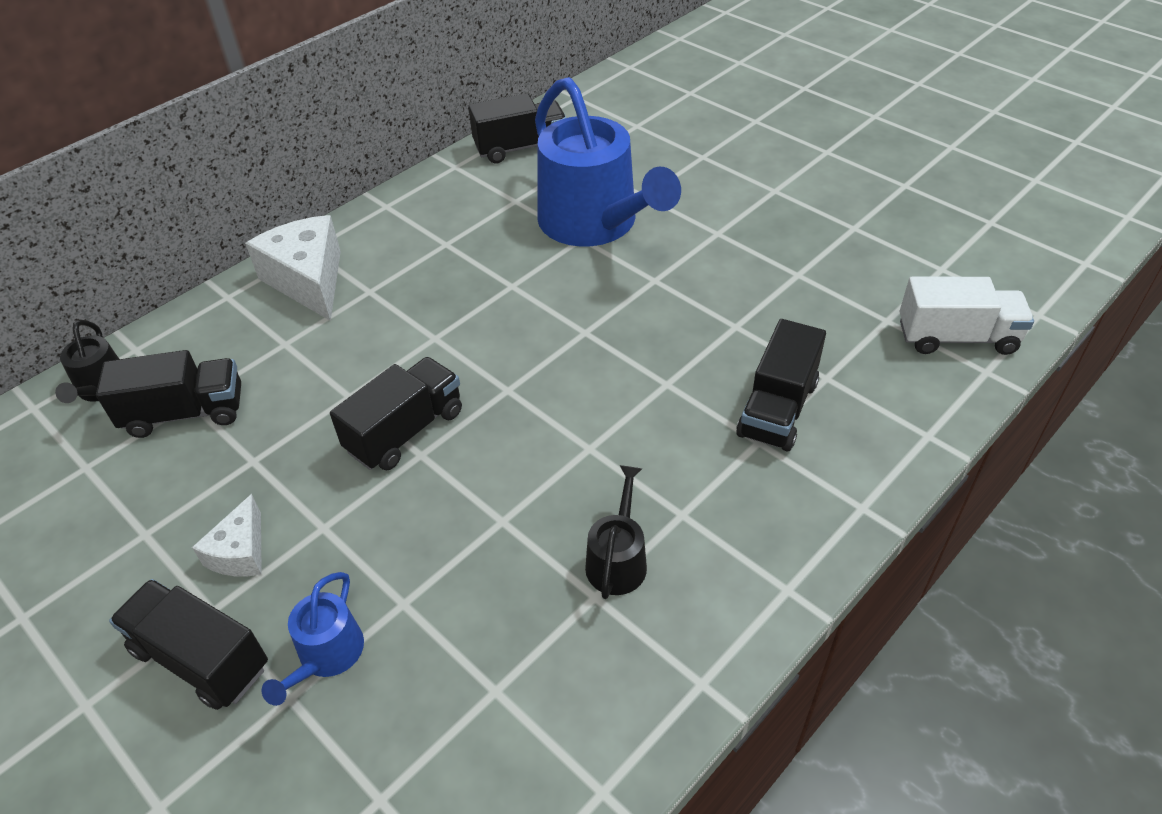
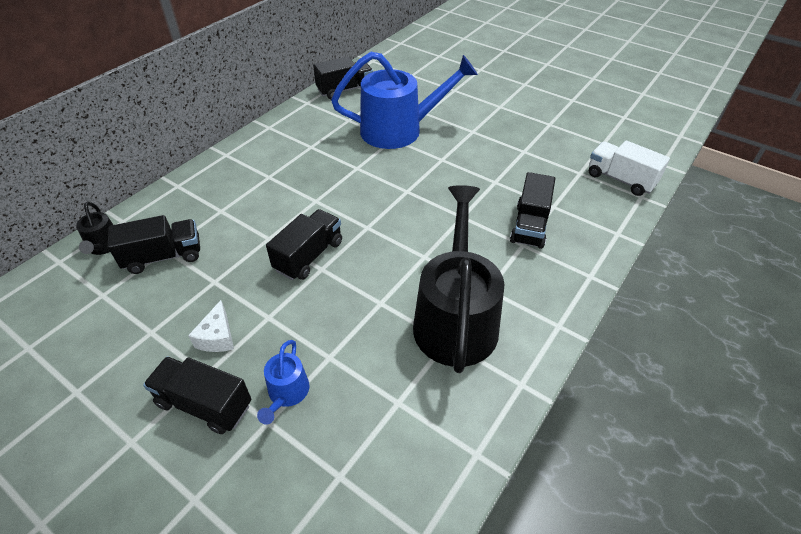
camera: 10 degrees left, 0 degrees up
(308, 280) = (228, 173): white cheese -> none
(594, 223) = (399, 130): blue watering can -> blue watering can turned 60 degrees counterclockwise
(617, 560) = (455, 318): black watering can -> black watering can, size x2.27
(956, 337) = (620, 179): white truck -> white truck turned 135 degrees counterclockwise

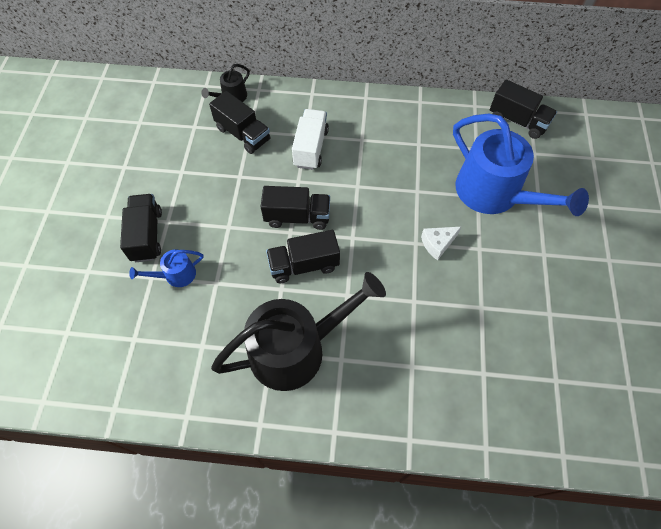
camera: 60 degrees right, 15 degrees up
(217, 337) = (197, 209): white cheese -> white cheese (437, 244)
(529, 226) = (441, 362): black truck -> black truck (304, 265)
(620, 179) = (576, 426): white truck -> white truck (311, 148)

